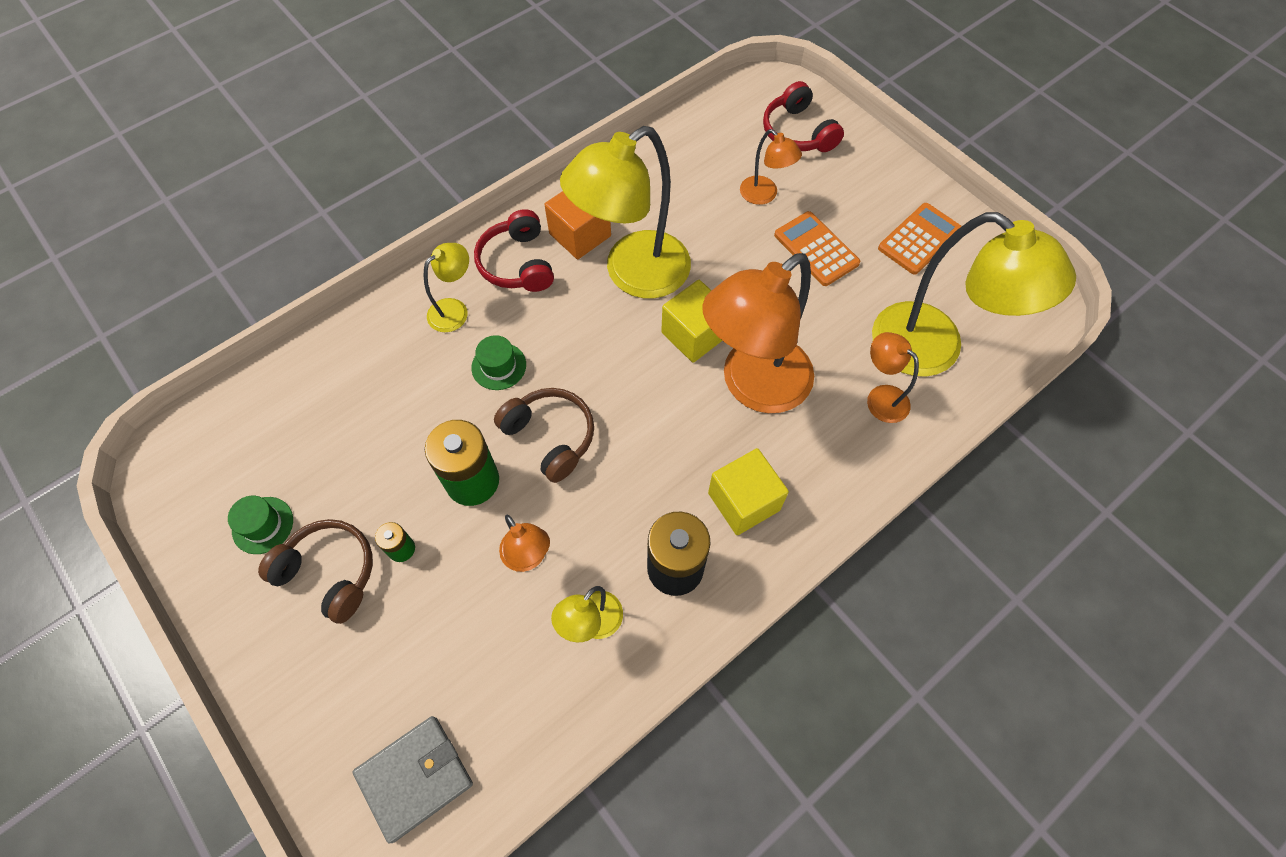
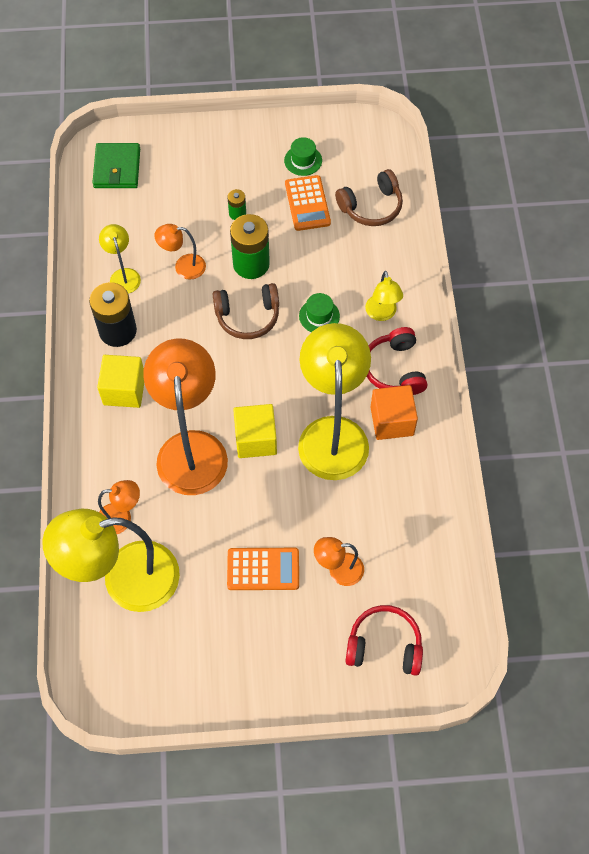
camera: 125 degrees right, 0 degrees up
(329, 572) = (250, 177): brown headphones -> brown headphones (371, 207)
(415, 778) = (117, 168): grey wallet -> green wallet
(517, 263) = (394, 369): red headphones -> red headphones turned 120 degrees counterclockwise
(919, 239) = (216, 652): orange calculator -> orange calculator (307, 203)

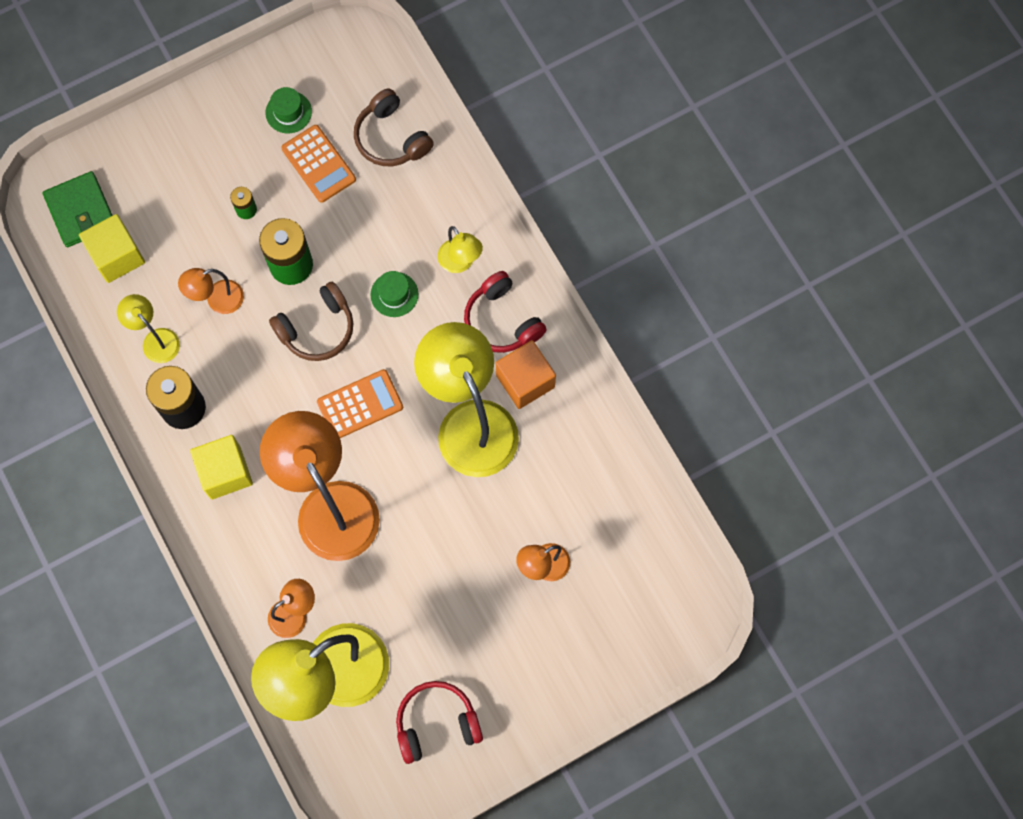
camera: 25 degrees left, 10 degrees up
(255, 439) = (393, 465): yellow cube -> yellow cube (117, 256)
(263, 569) = (467, 601): orange calculator -> orange calculator (360, 405)
(371, 207) = (391, 138): brown headphones -> brown headphones turned 105 degrees clockwise
(384, 645) = (623, 623): red headphones -> red headphones (436, 723)

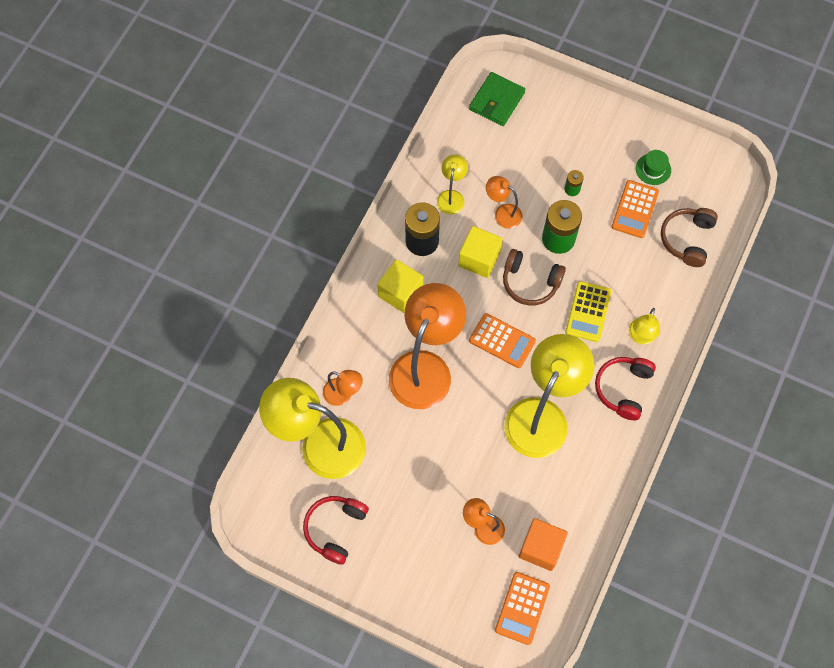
camera: 55 degrees right, 5 degrees down
(117, 256) = (485, 139): yellow cube -> yellow cube (479, 259)
(394, 294) = (588, 312): green hat -> yellow calculator
(436, 723) = (335, 529): red headphones -> red headphones turned 105 degrees counterclockwise
(525, 381) = (595, 431): orange cube -> orange cube (541, 548)
(653, 586) = (522, 608): none -> orange calculator

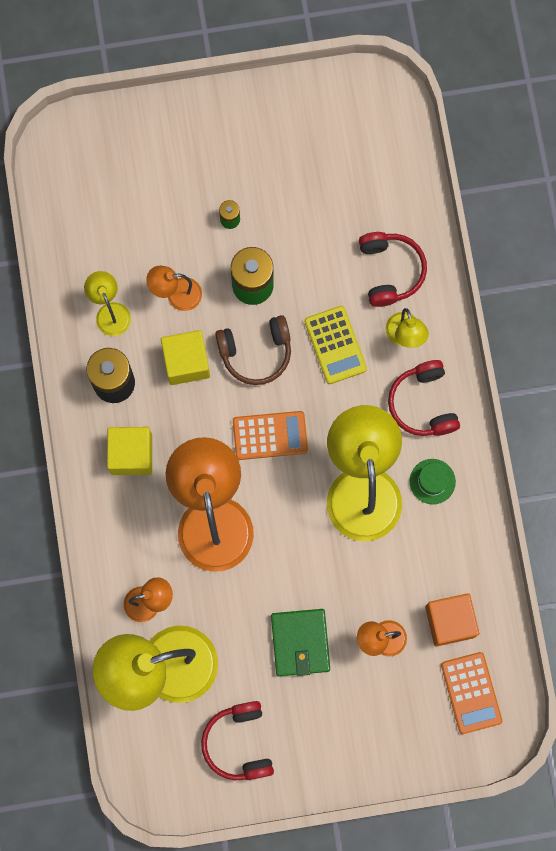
camera: 35 degrees left, 10 degrees up
(496, 101) = (83, 169): green wallet -> green wallet (300, 643)
(635, 209) = (309, 199): orange calculator -> none
(653, 169) = (298, 140): green hat -> green hat (432, 481)
(659, 288) = (390, 271): none -> red headphones
(687, 239) = (383, 197): brown headphones -> none

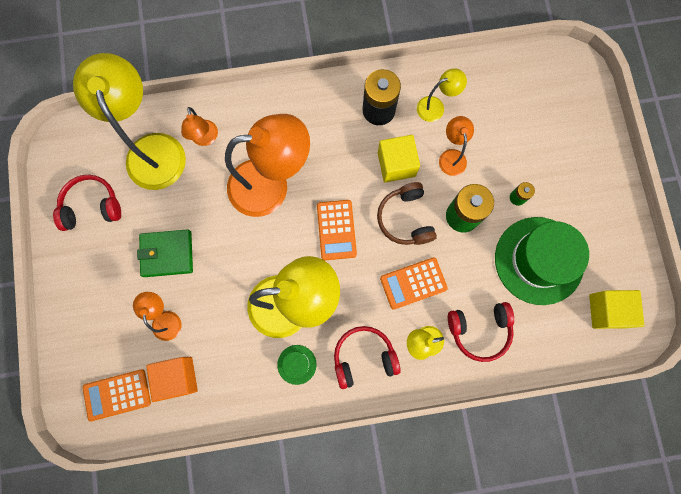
camera: 90 degrees right, 0 degrees up
(131, 454) = (321, 124): yellow cube -> yellow cube (607, 311)
(307, 199) = (539, 260): none -> green hat
(335, 345) = (413, 283): yellow calculator -> orange calculator

